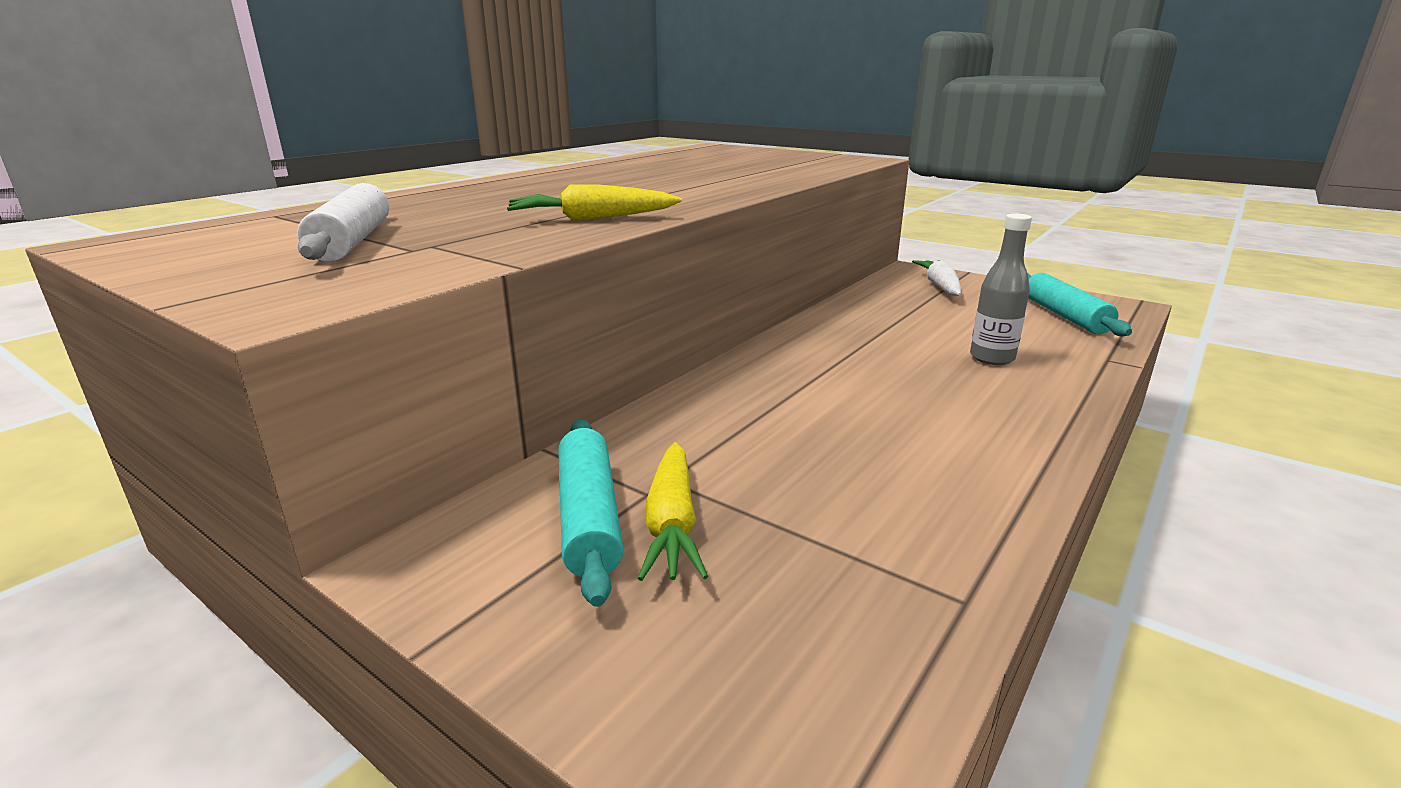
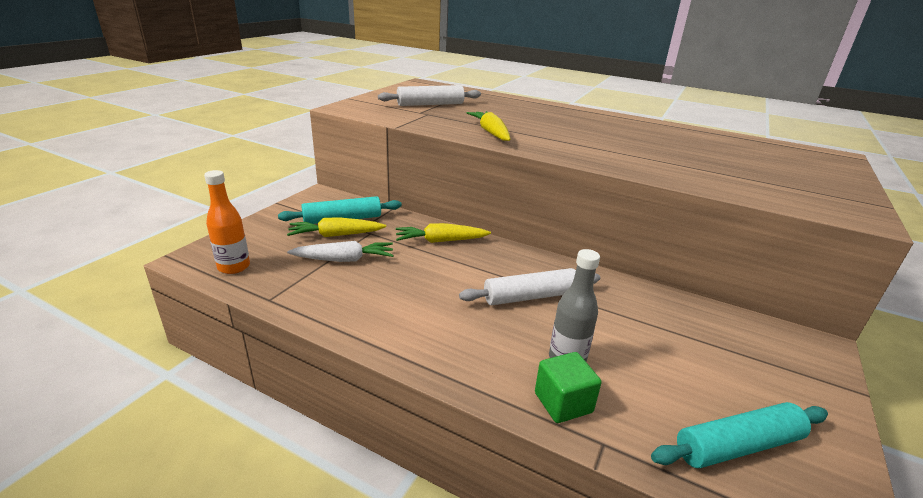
camera: 80 degrees right, 5 degrees up
(712, 409) = (441, 241): none -> yellow carrot
(839, 690) = (234, 267): none -> orange bottle
(871, 362) = (530, 296): none -> white rolling pin
(940, 286) = (769, 358): white carrot -> white carrot (344, 259)
(1065, 368) = (563, 402): none -> green cube

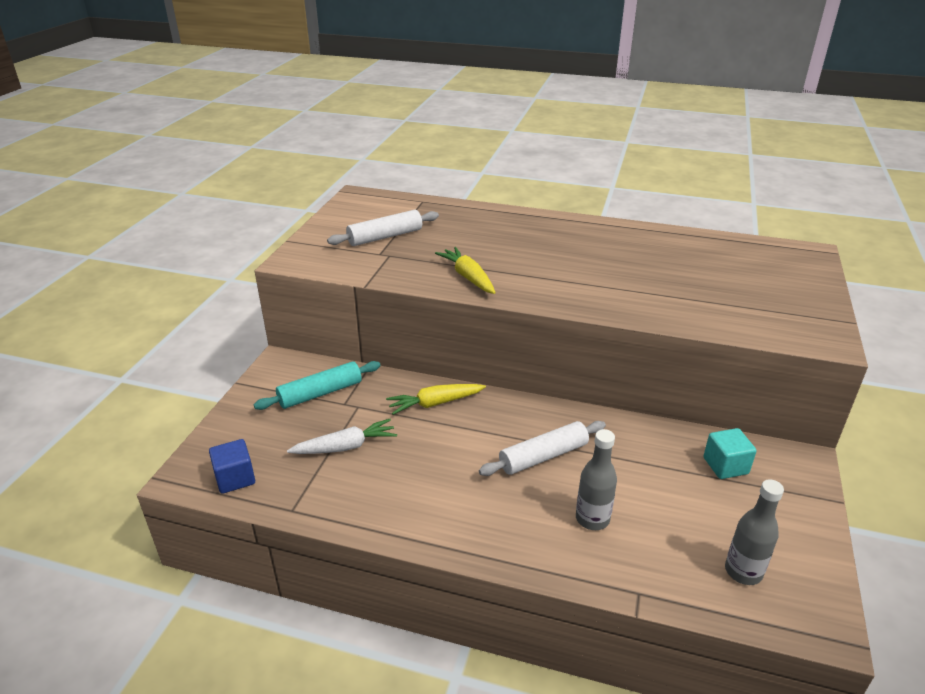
camera: 10 degrees left, 5 degrees up
(234, 267) = (235, 478): orange bottle -> blue cube
(336, 235) = (323, 416): yellow carrot -> none
(563, 402) = (598, 563): green cube -> none
(725, 336) = (725, 466): none -> turquoise cube
(737, 445) = (743, 571): turquoise rolling pin -> grey bottle

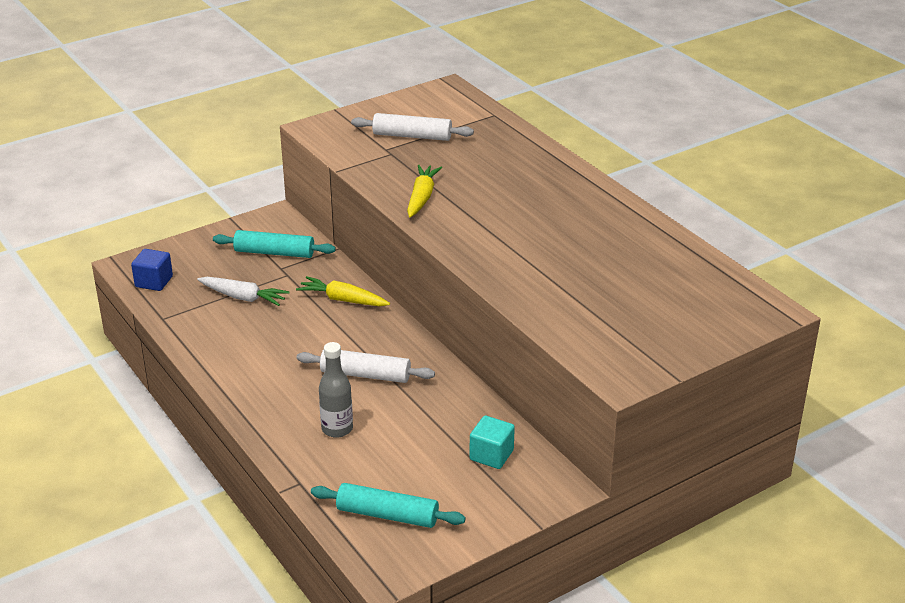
camera: 40 degrees right, 0 degrees up
(743, 571) = (387, 515): grey bottle -> turquoise rolling pin

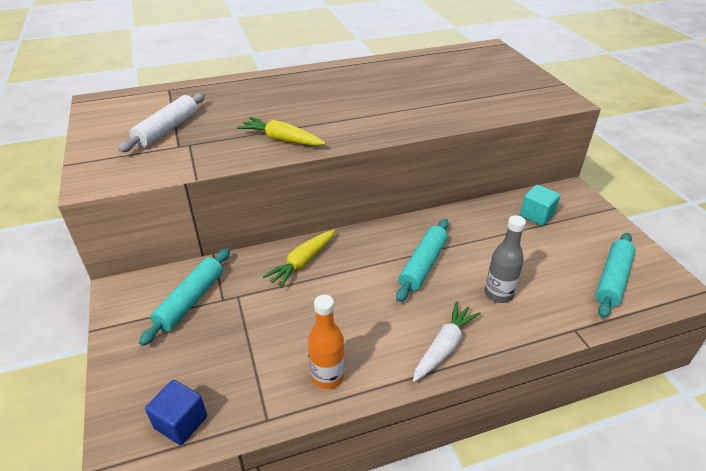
camera: 75 degrees left, 5 degrees up
(209, 339) = (327, 376): none -> orange bottle
(243, 297) = (261, 336): white carrot -> white carrot (444, 347)
(365, 374) = (423, 265): white rolling pin -> turquoise rolling pin

